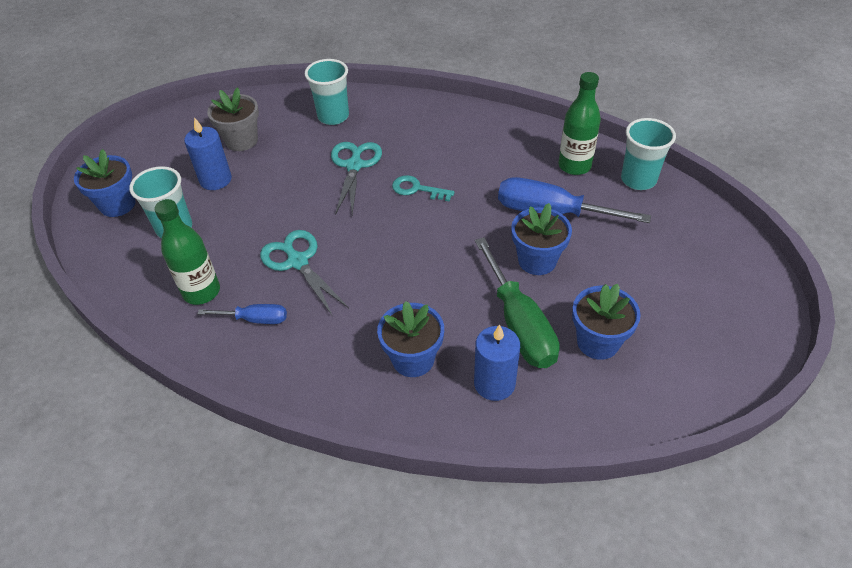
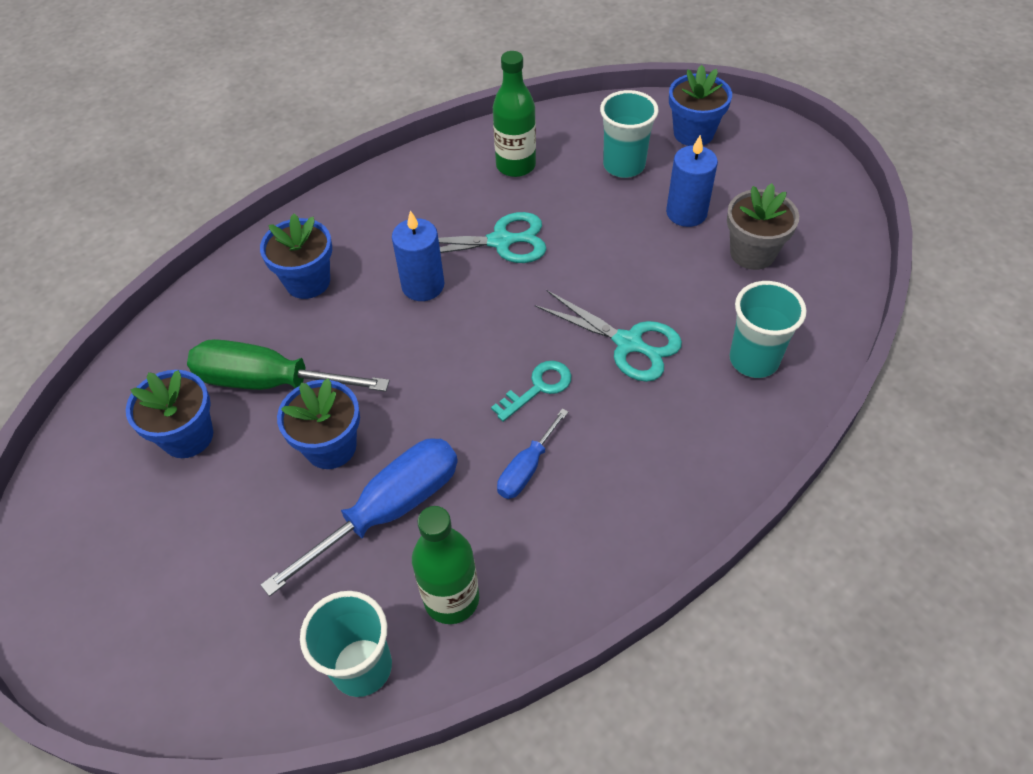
camera: 120 degrees right, 5 degrees up
(255, 319) = (450, 192): blue screwdriver -> blue screwdriver (526, 468)
(494, 383) = (228, 327): blue candle -> blue candle (423, 285)

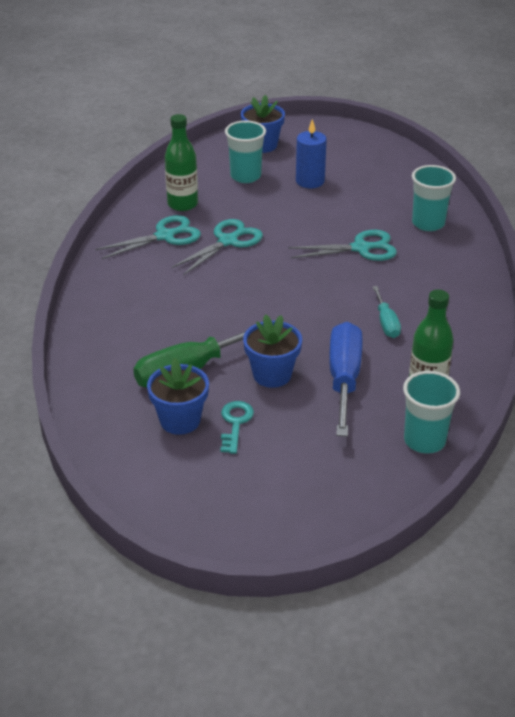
camera: 45 degrees left, 15 degrees down
(307, 281) = (139, 317): blue flower pot -> none
(423, 285) = (213, 282): blue candle -> none
(450, 196) = (165, 236): none -> turquoise scissors
(526, 468) = (386, 323): blue screwdriver -> turquoise screwdriver
(538, 388) = (343, 289): turquoise key -> turquoise key (235, 423)
(752, 253) = (367, 182): grey flower pot -> none

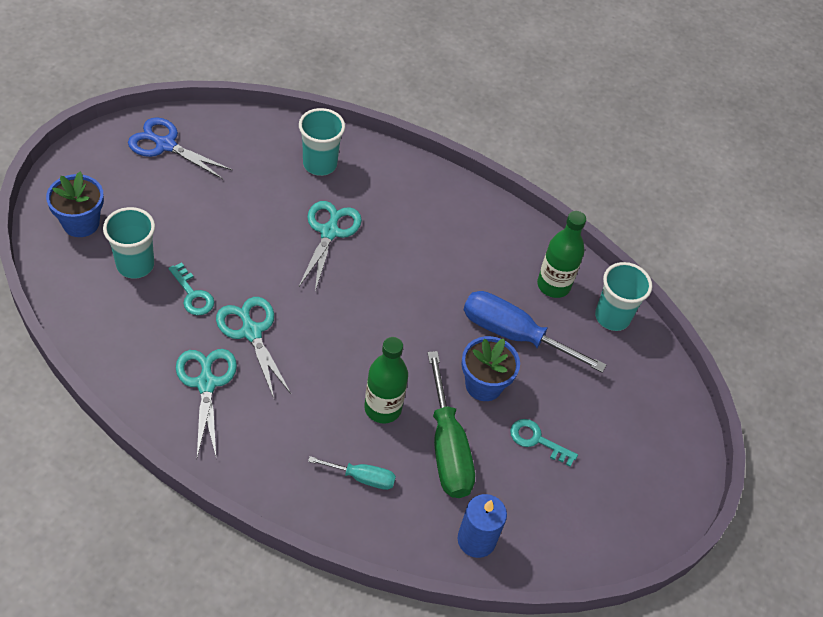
camera: 75 degrees left, 15 degrees up
(180, 420) = (515, 482): blue flower pot -> none
(182, 204) = (153, 343): green bottle -> green bottle (382, 408)
(240, 206) = (193, 294): none -> turquoise key
(310, 181) = (184, 216): blue candle -> blue candle (476, 540)
(369, 153) = (166, 145): none -> blue scissors
(386, 323) = (452, 268): turquoise screwdriver -> turquoise screwdriver (362, 478)

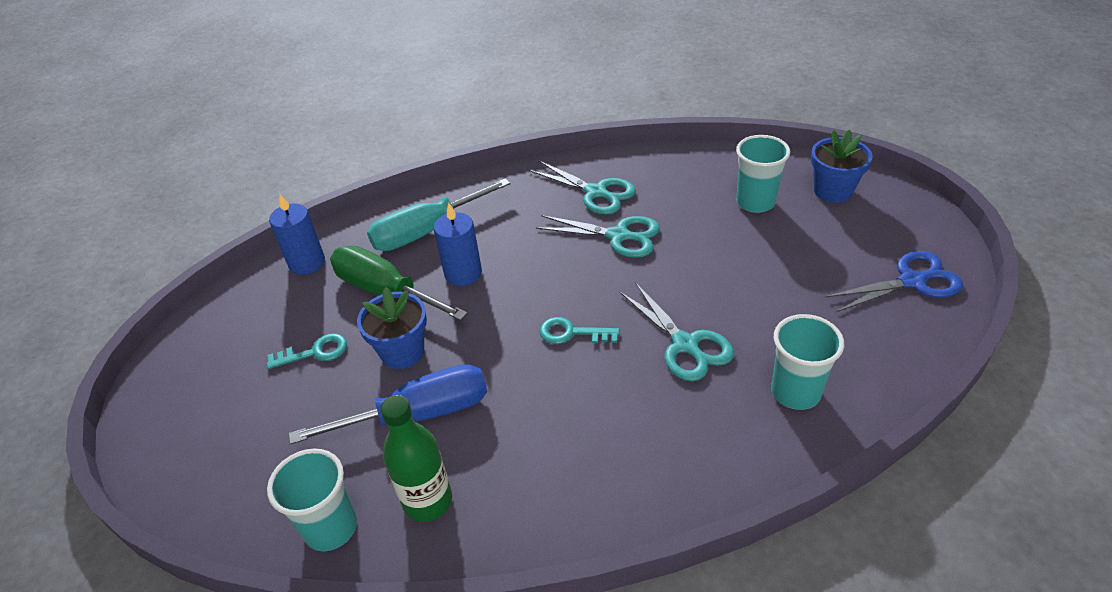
camera: 145 degrees right, 10 degrees down
(193, 294) = (691, 220): turquoise key -> turquoise key (572, 333)
(362, 478) = (426, 231): turquoise screwdriver -> turquoise screwdriver, size x1.87
(382, 408) = (463, 273): green bottle -> blue candle

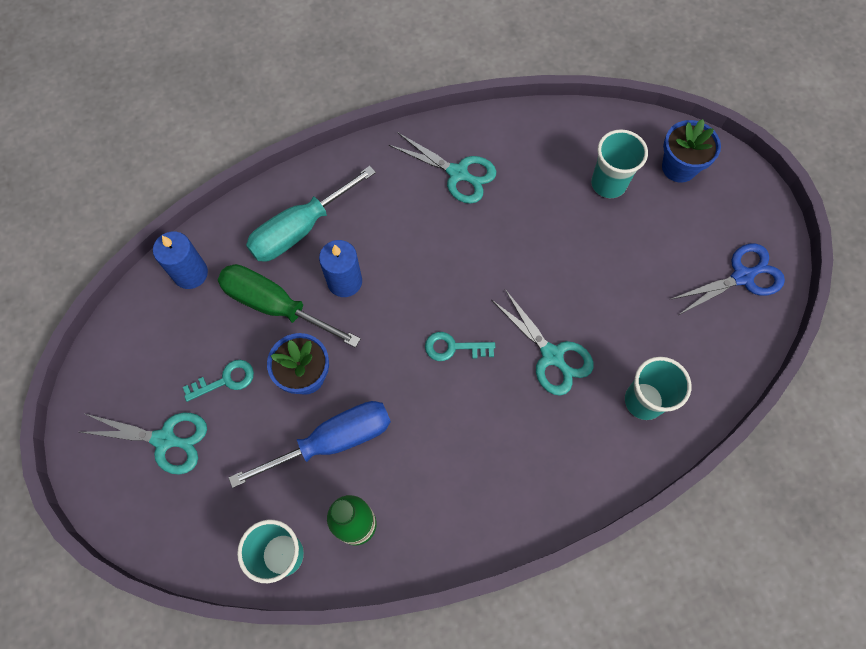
camera: 10 degrees left, 25 degrees up
(618, 236) = (484, 230): turquoise scissors -> turquoise scissors (164, 440)

